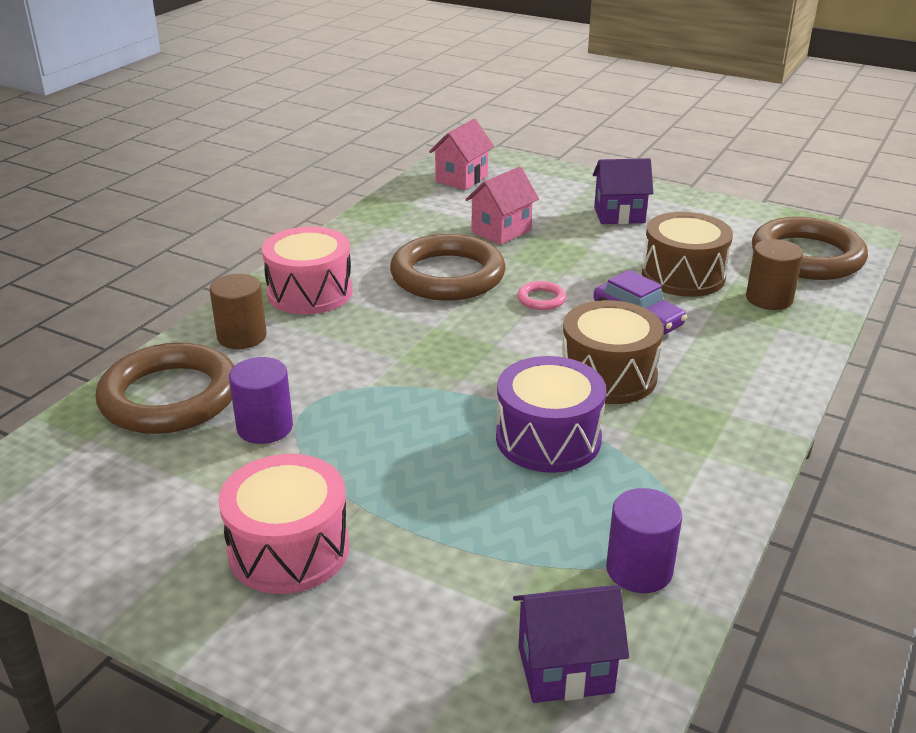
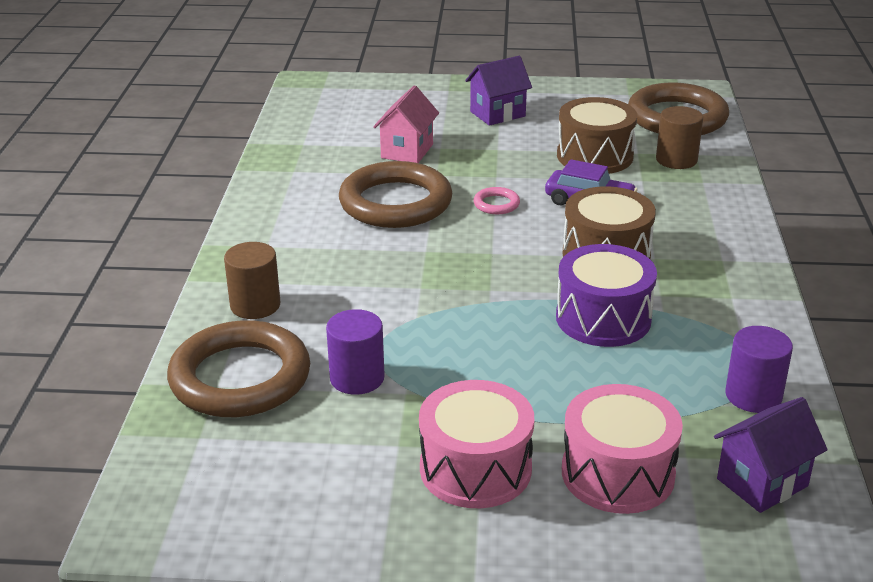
camera: 25 degrees left, 0 degrees up
(310, 292) = (281, 249): pink drum -> pink drum (617, 473)
(461, 179) = (325, 109): pink house -> none

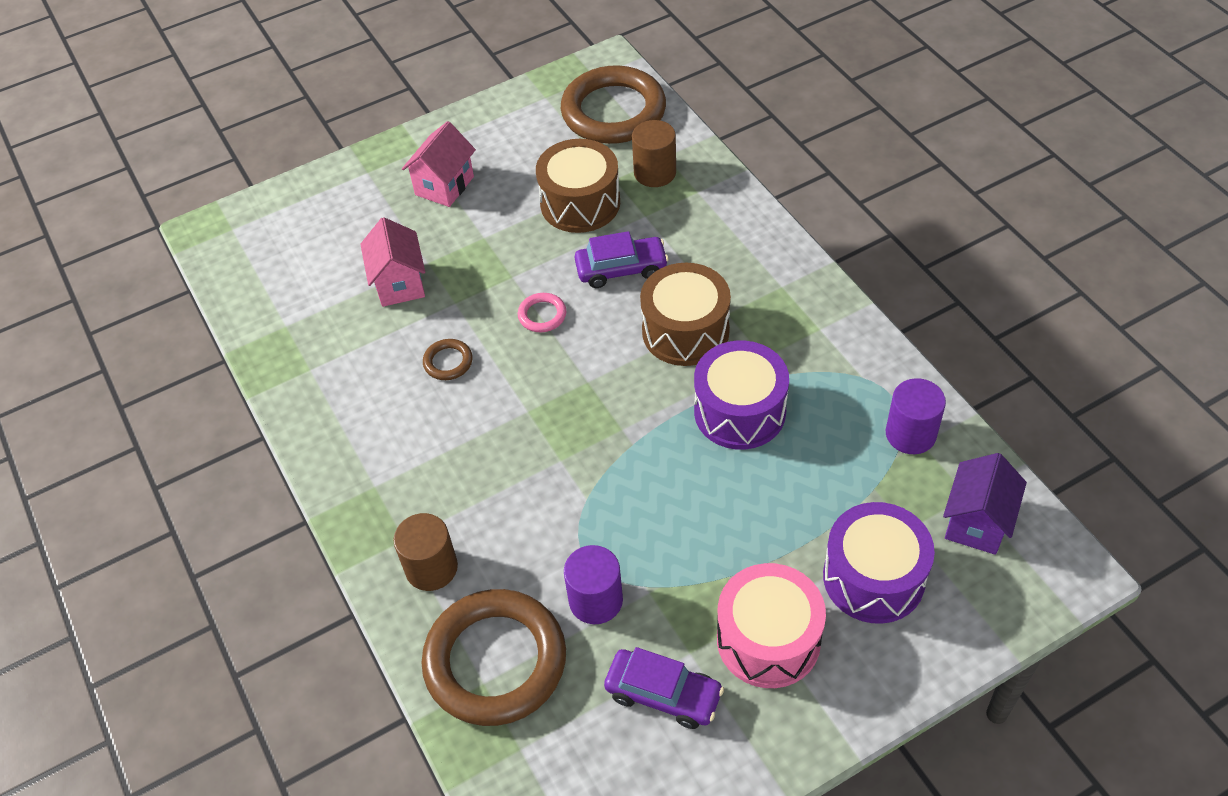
camera: 30 degrees left, 20 degrees up
(347, 460) = (663, 694): none -> purple car
(395, 203) = (448, 362): brown ring -> brown ring, size x0.41
(497, 114) = (444, 186): purple house -> pink house
(617, 473) = (873, 577): pink drum -> purple drum

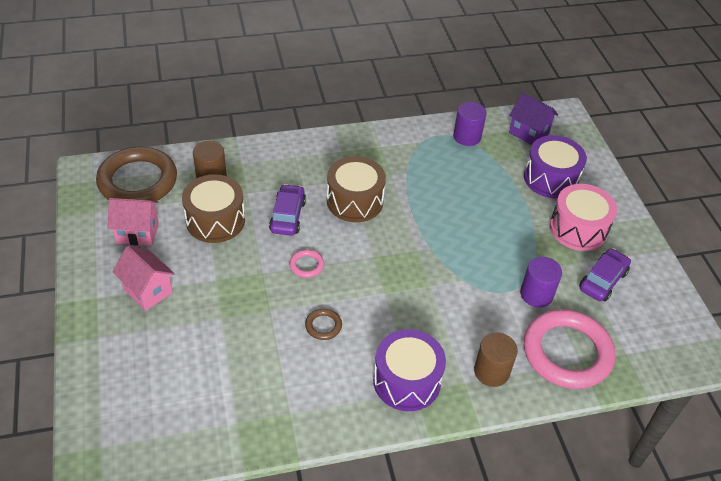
camera: 80 degrees left, 5 degrees down
(399, 284) = (233, 339): pink house -> pink house (137, 233)
(495, 661) = (567, 352): brown ring -> pink ring
(739, 411) = (425, 196): purple drum -> purple drum (407, 381)

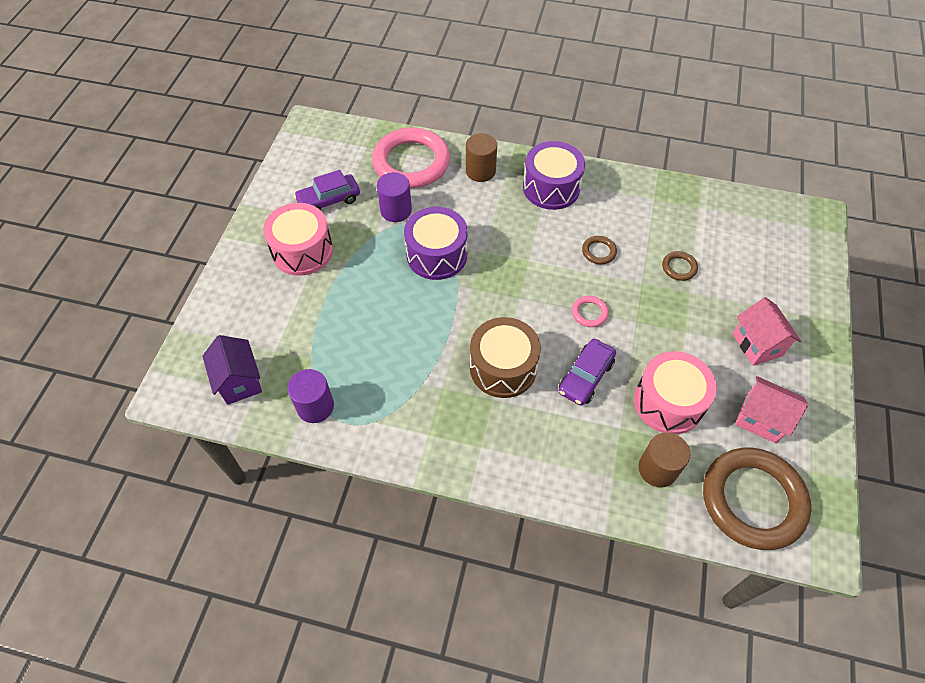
camera: 150 degrees left, 10 degrees up
(215, 220) = (668, 402): brown drum -> pink drum
(238, 339) = (679, 267): none -> brown ring
(550, 178) = (274, 313): purple drum -> purple drum (436, 255)

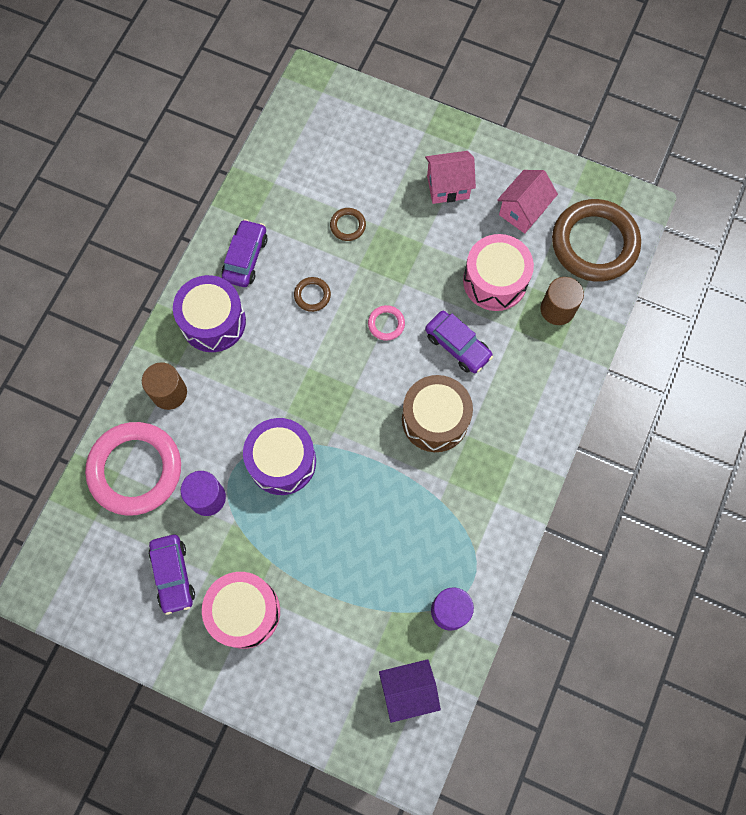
camera: 80 degrees left, 15 degrees up
(617, 199) = (245, 258): none -> purple car

